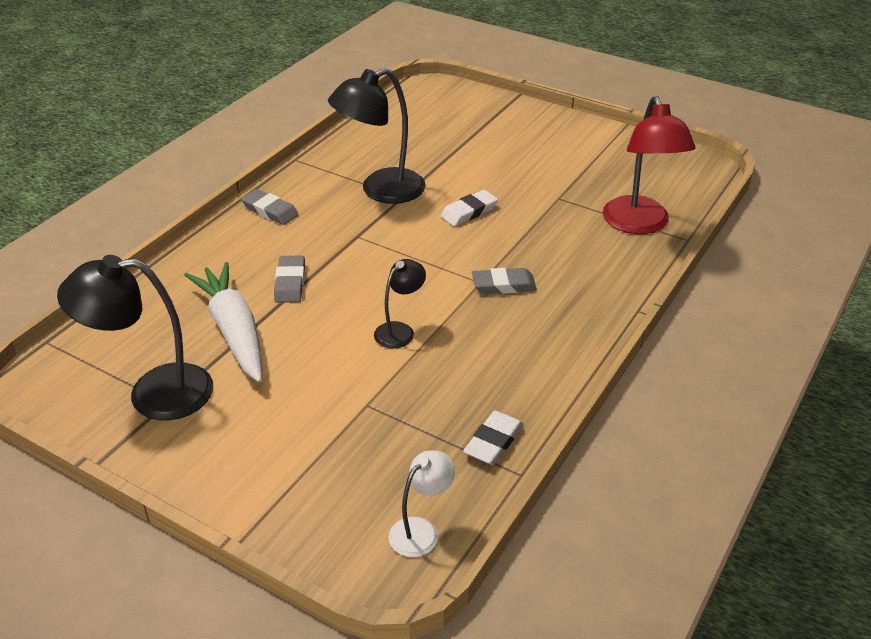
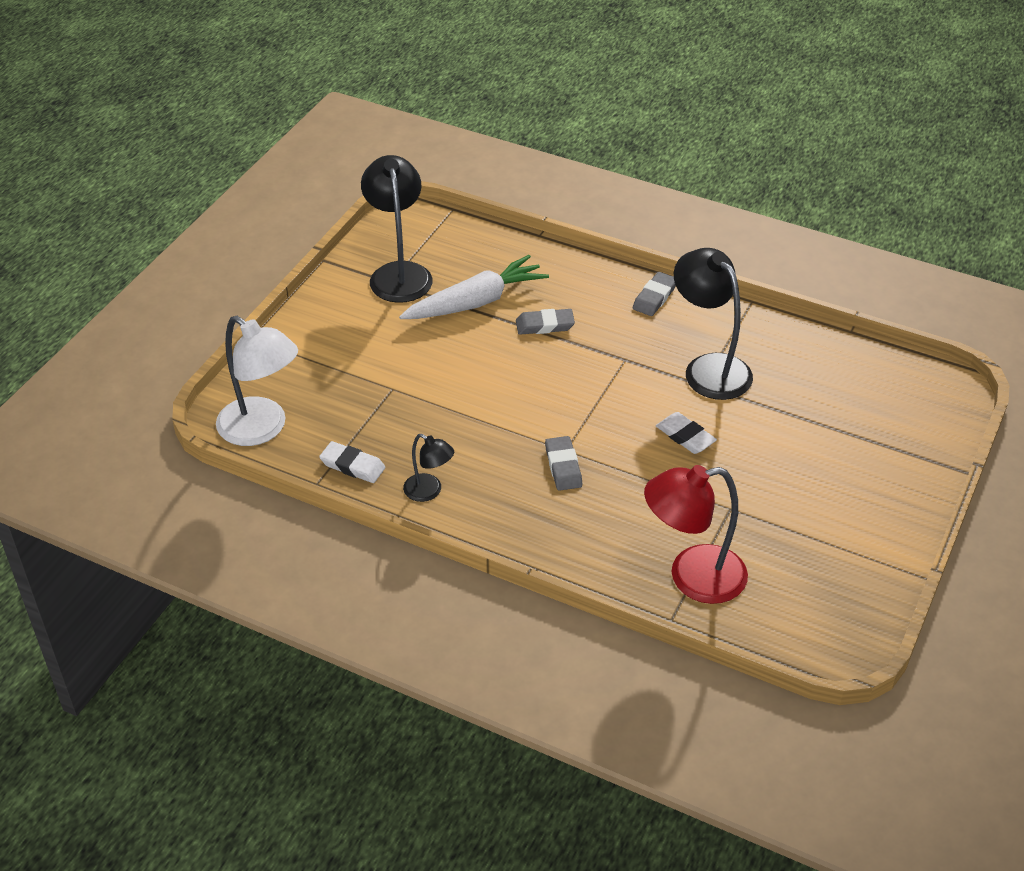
camera: 85 degrees right, 5 degrees up
(400, 330) = (486, 400): black lamp -> black lamp (429, 491)
(421, 530) = (262, 429): white lamp -> white lamp, size x1.89

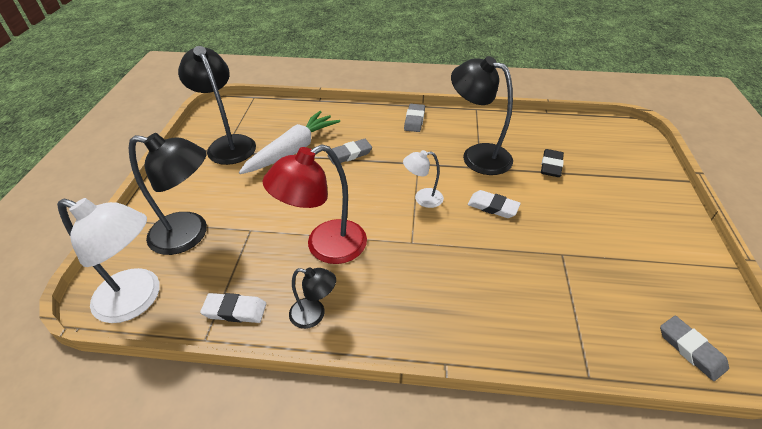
camera: 20 degrees left, 0 degrees up
(326, 376) = (190, 234): none -> black lamp
(563, 466) = (417, 257): grey eraser -> grey eraser (691, 349)
(606, 404) = (422, 198): none -> white lamp
(692, 577) = (577, 326): red lamp -> red lamp (325, 247)
(797, 406) = (551, 165): none -> black eraser

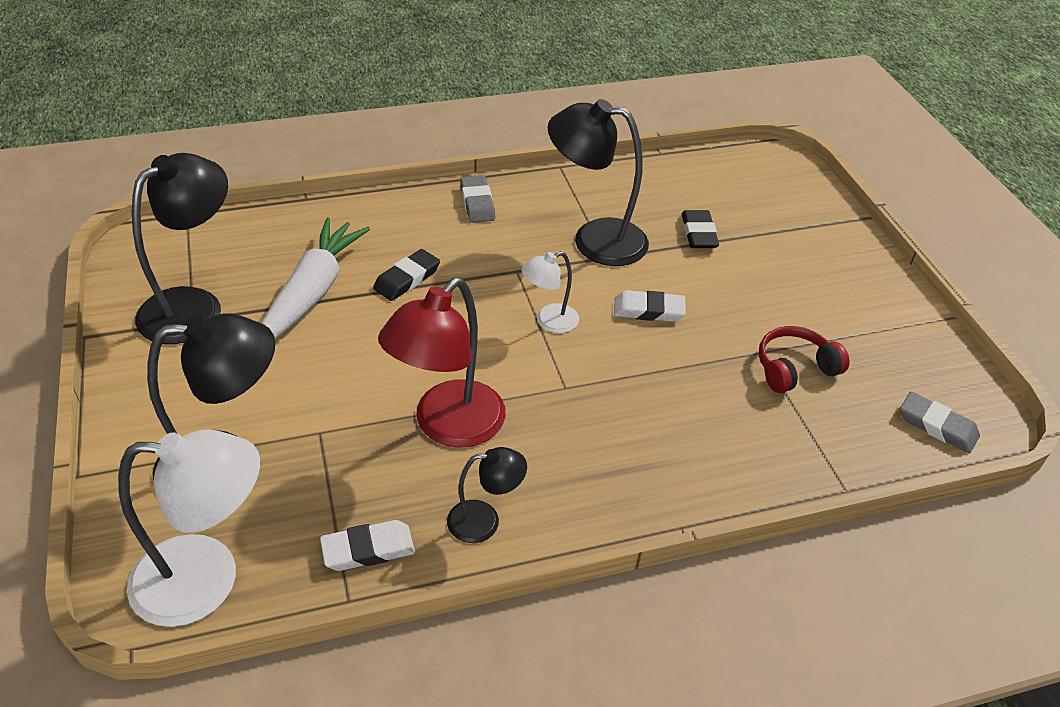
camera: 25 degrees left, 0 degrees up
(228, 144) = (194, 306): black lamp -> black lamp turned 90 degrees clockwise
(350, 154) = (407, 279): grey eraser -> black eraser
(584, 272) = (794, 368): none -> red headphones

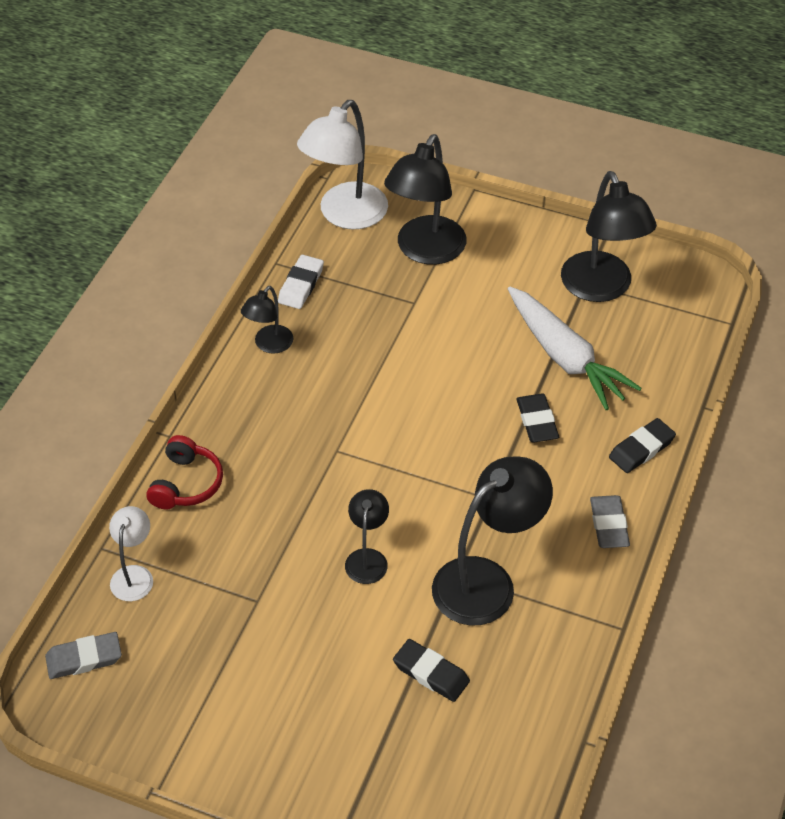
camera: 130 degrees right, 5 degrees up
(383, 213) = (641, 449): none -> black eraser
(448, 426) = (360, 367): red lamp -> none
(477, 203) = (609, 525): grey eraser -> grey eraser turned 60 degrees clockwise
(549, 321) = (411, 483): white lamp -> white lamp (134, 575)
(648, 310) = (367, 558): white eraser -> black lamp
(794, 368) = (220, 610): red headphones -> red headphones (186, 483)

